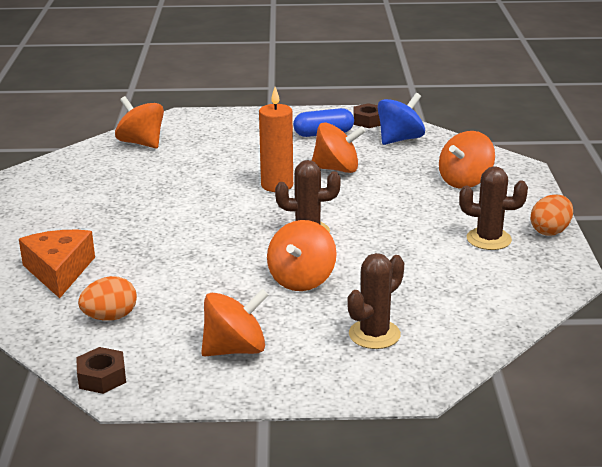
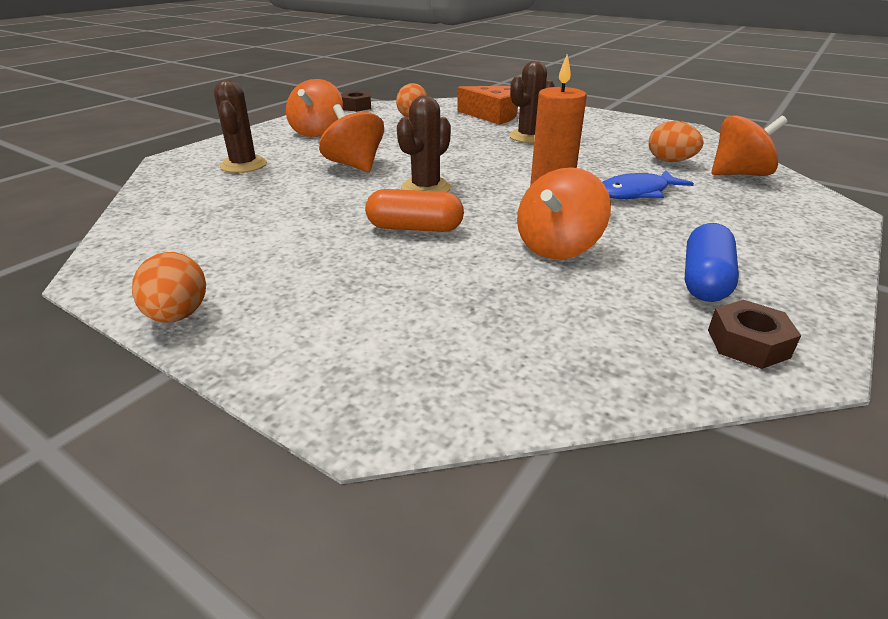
camera: 125 degrees right, 5 degrees up
(135, 166) = (670, 161): none -> orange egg
(221, 165) = (637, 193): none -> blue fish
(374, 212) = (415, 228): none -> orange capsule
(400, 139) = (627, 339): blue spinning top -> none
(465, 181) = (400, 323): orange spinning top -> none
(488, 239) = (249, 264): brown cactus -> brown cactus (529, 137)

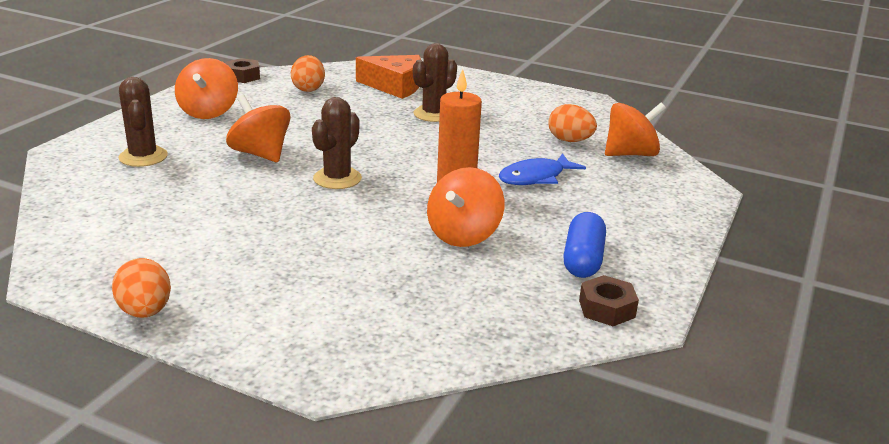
camera: 10 degrees left, 5 degrees down
(415, 228) = (334, 222): orange capsule -> none

